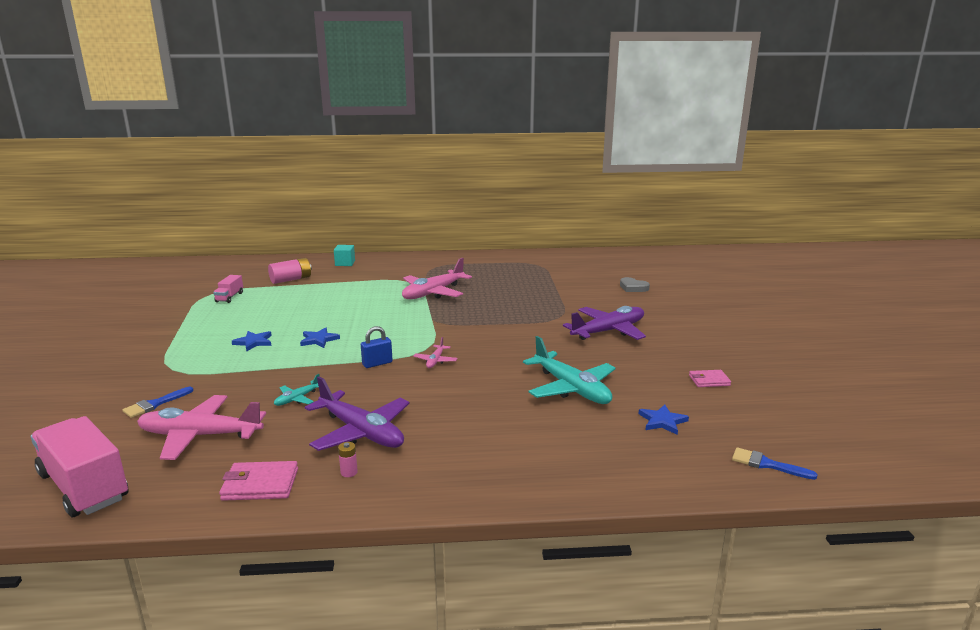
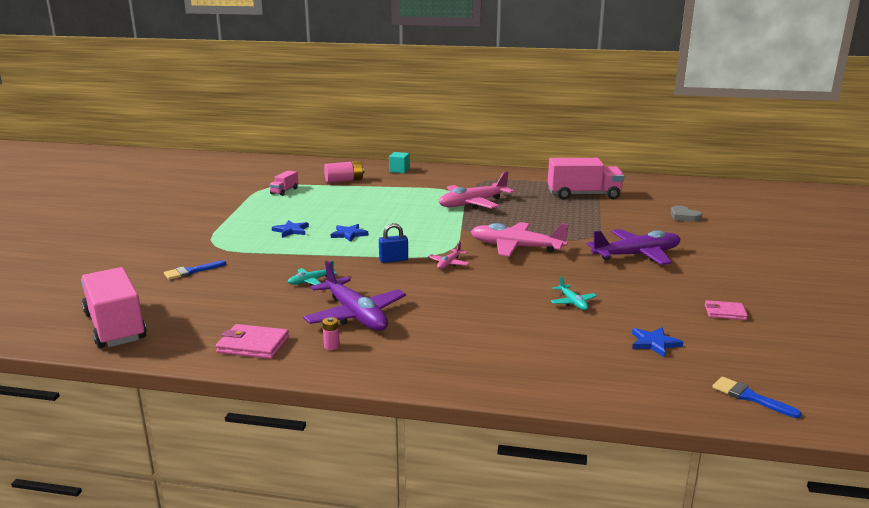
camera: 15 degrees right, 0 degrees up
(200, 436) = (218, 300): pink plane -> pink plane (516, 247)
(535, 274) = (583, 195): none -> pink truck
(571, 388) = (572, 302): turquoise plane -> turquoise plane, size x0.47

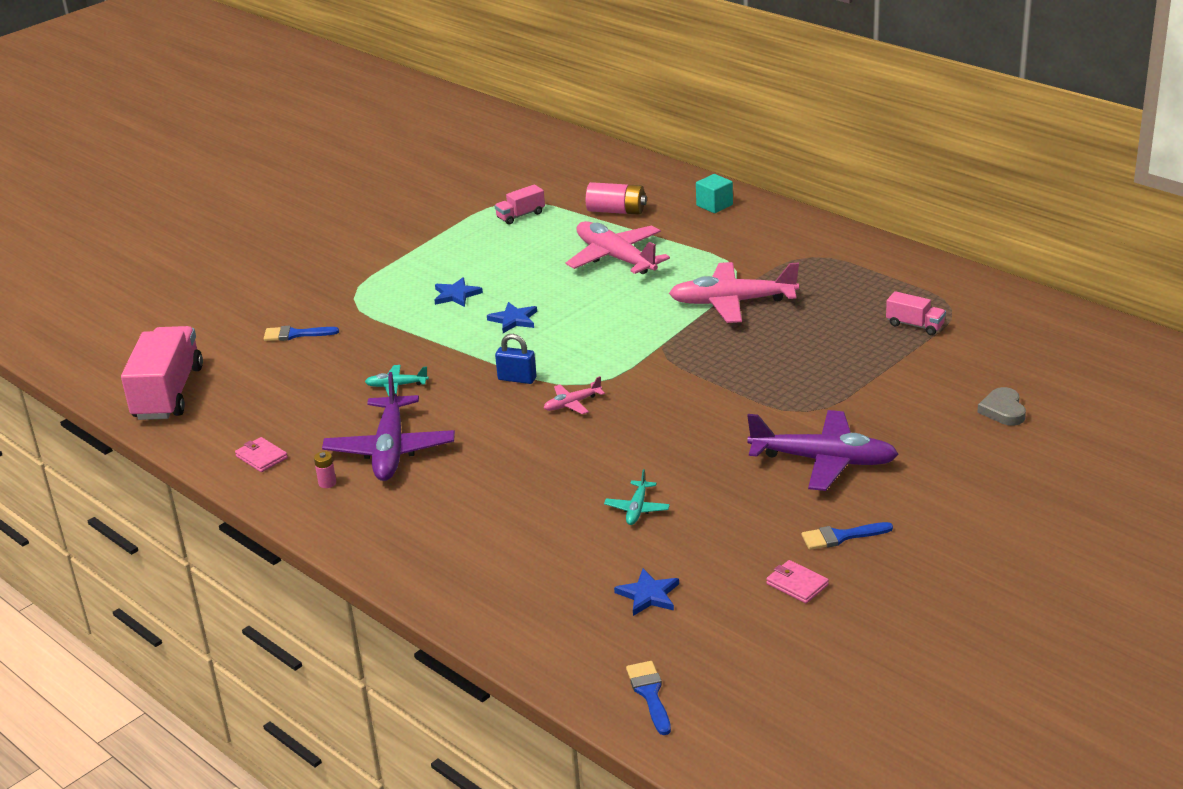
camera: 35 degrees right, 10 degrees up
(253, 345) = (261, 457): pink wallet -> pink wallet, size x0.67
(516, 247) = (686, 401): pink plane -> pink plane (615, 258)
(583, 195) = (915, 325): pink truck -> pink truck, size x0.48
(706, 284) = (841, 536): none -> blue brush

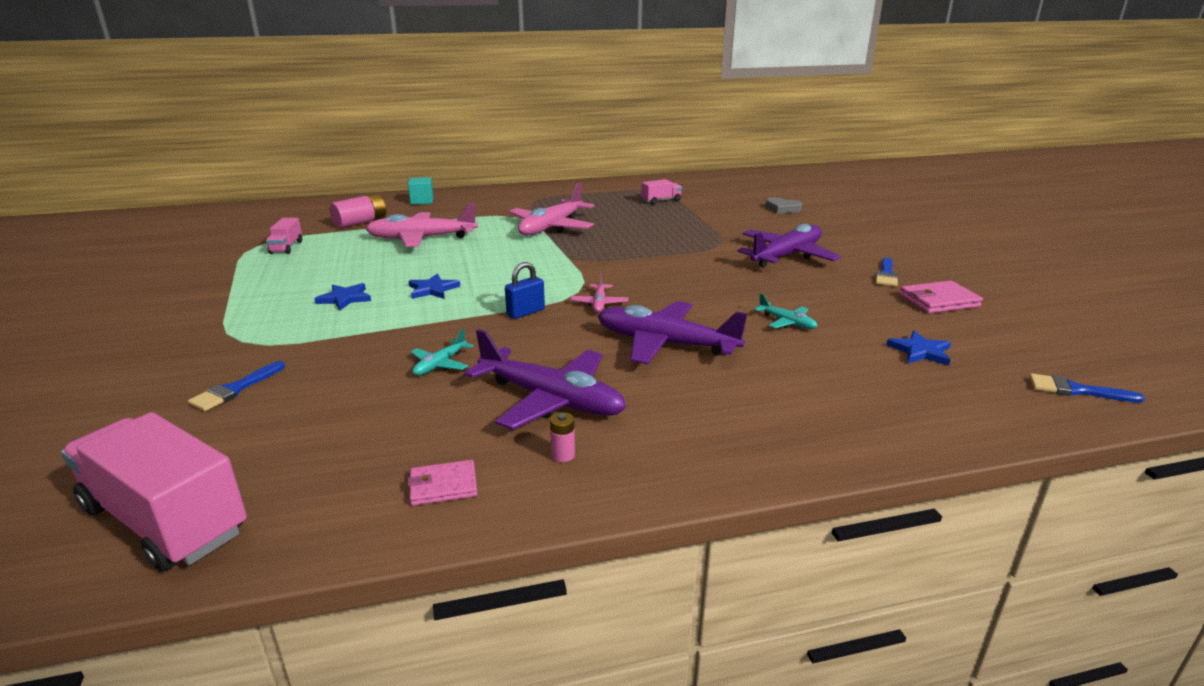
camera: 60 degrees left, 5 degrees down
(527, 463) = (665, 344): none -> purple plane
(797, 584) = (938, 301): pink wallet -> pink wallet, size x1.50

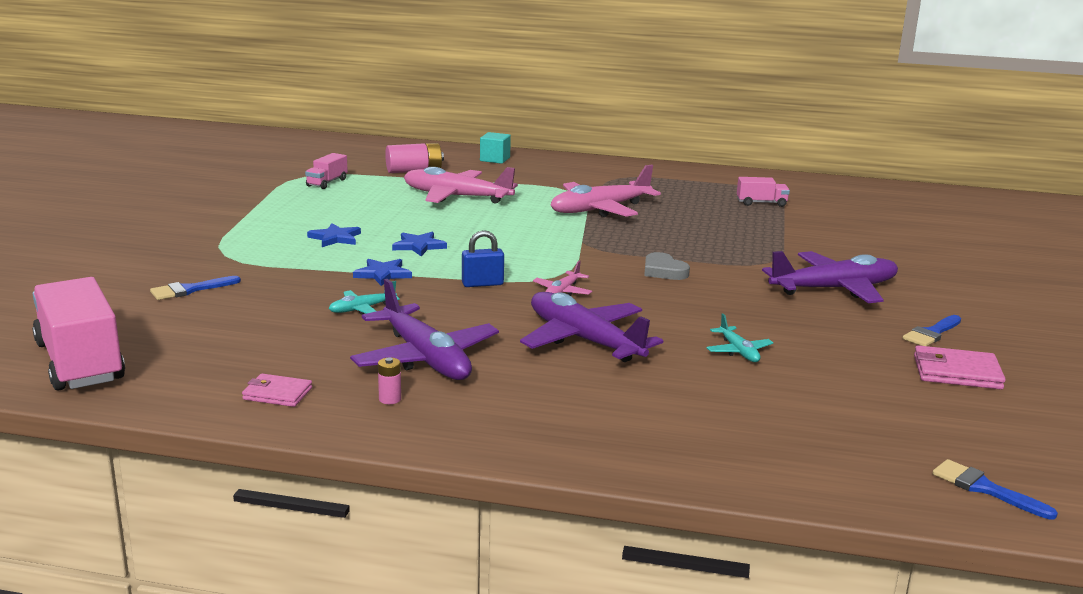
camera: 25 degrees right, 5 degrees down
(782, 208) = (905, 238): grey heart -> grey heart (663, 271)
(920, 351) = (852, 411): blue star -> blue star (383, 274)

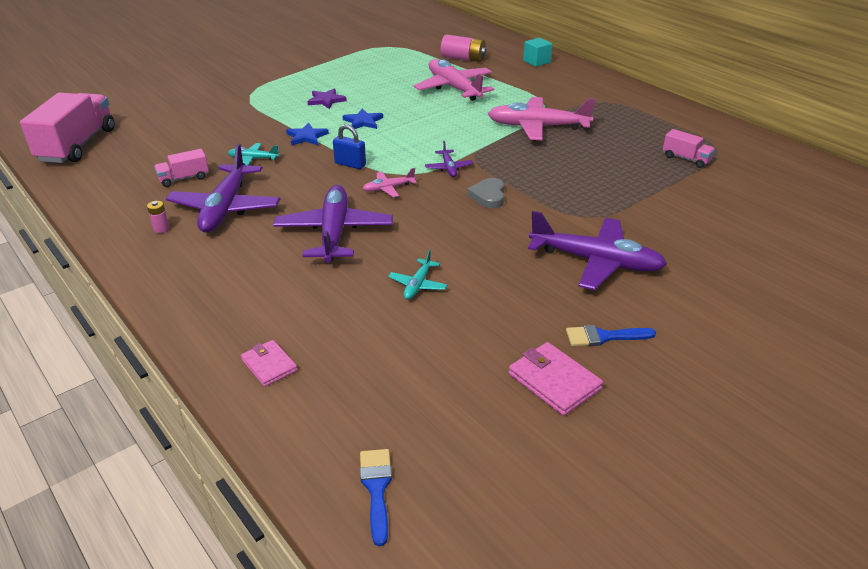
camera: 40 degrees right, 15 degrees up
(190, 290) = (195, 114): blue brush -> none
(277, 394) = (120, 201): pink wallet -> pink wallet (269, 365)
(327, 183) = (392, 55): pink truck -> pink truck (184, 178)
(335, 238) = (326, 100): blue star -> purple star
(585, 260) = (448, 168): none -> purple plane

